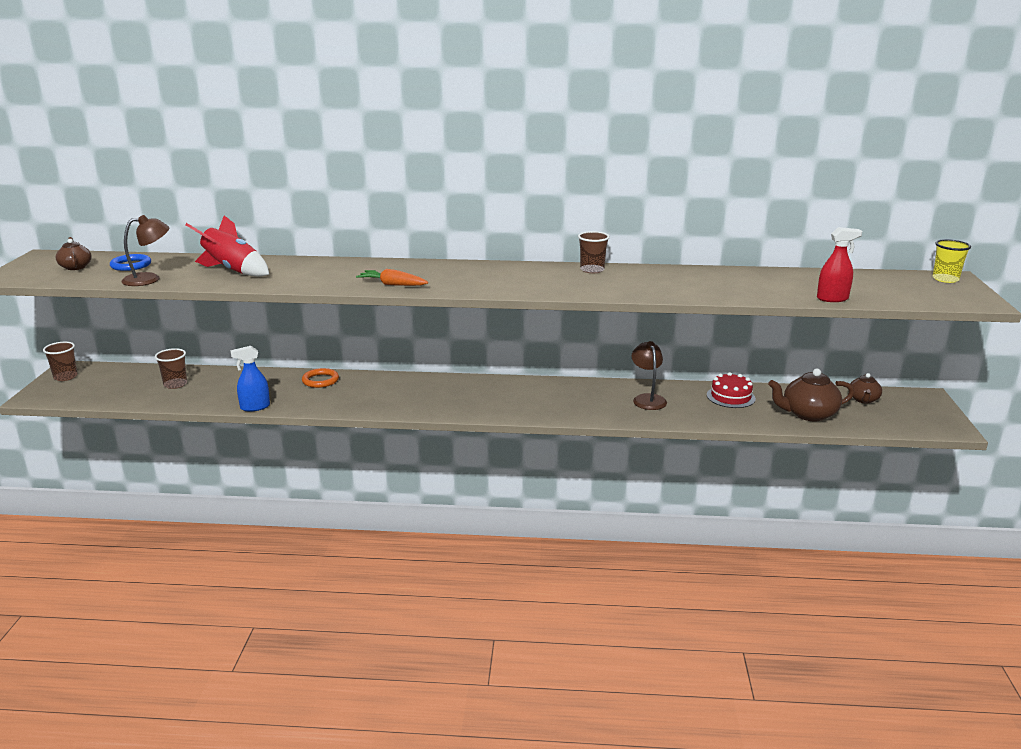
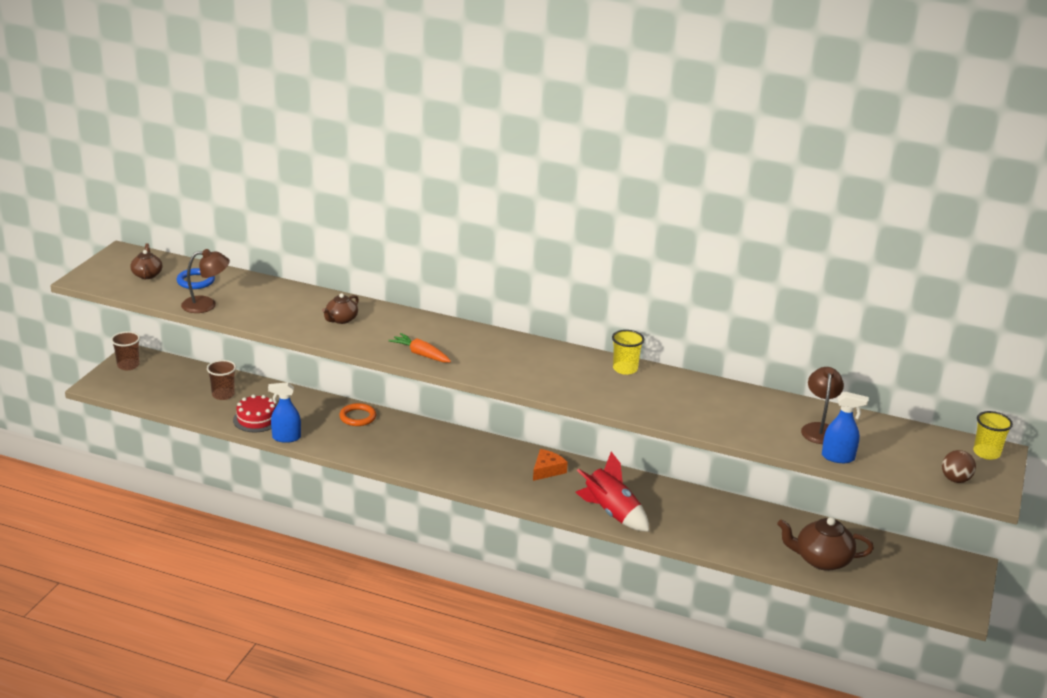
camera: 15 degrees right, 5 degrees up
(233, 271) = (283, 306): red rocket -> red rocket (611, 513)
(522, 391) = (547, 470): none -> orange cheese
(592, 270) = (625, 369): brown cup -> yellow cup
(647, 399) = (667, 506): brown lamp -> brown lamp (819, 429)
(730, 397) = (755, 522): red cake -> red cake (256, 419)
(832, 299) = (838, 457): red spray bottle -> blue spray bottle
(863, 399) = (895, 555): brown teapot -> brown teapot (341, 319)
(943, 298) = (955, 479): none -> brown ball

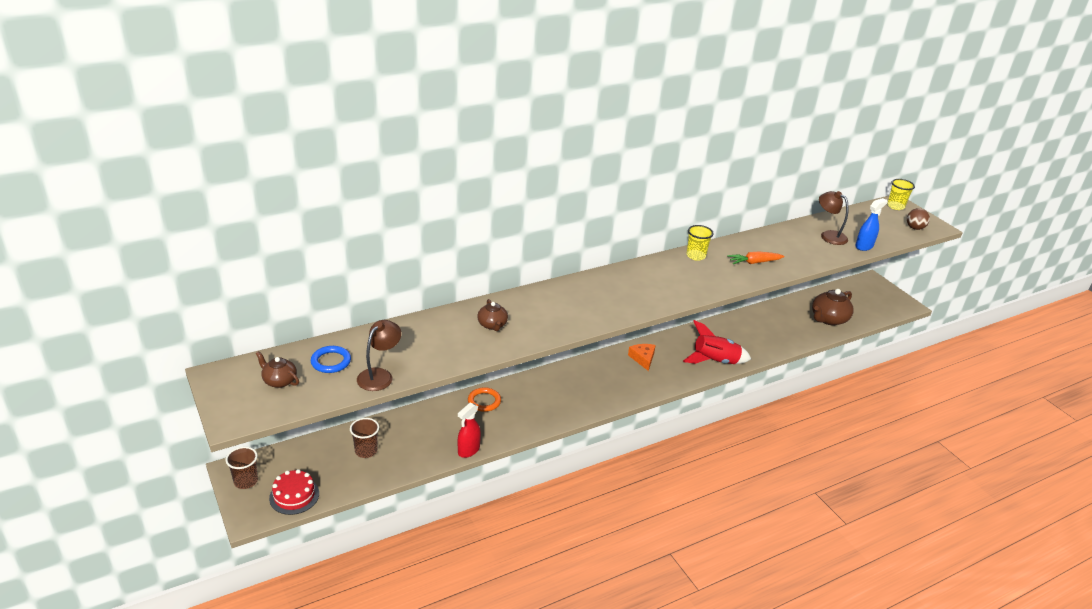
camera: 50 degrees left, 5 degrees up
(256, 419) = (424, 452): red cake -> red cake (294, 496)
(286, 438) = (468, 450): blue spray bottle -> red spray bottle
(421, 354) = (587, 317): orange carrot -> orange carrot (754, 262)

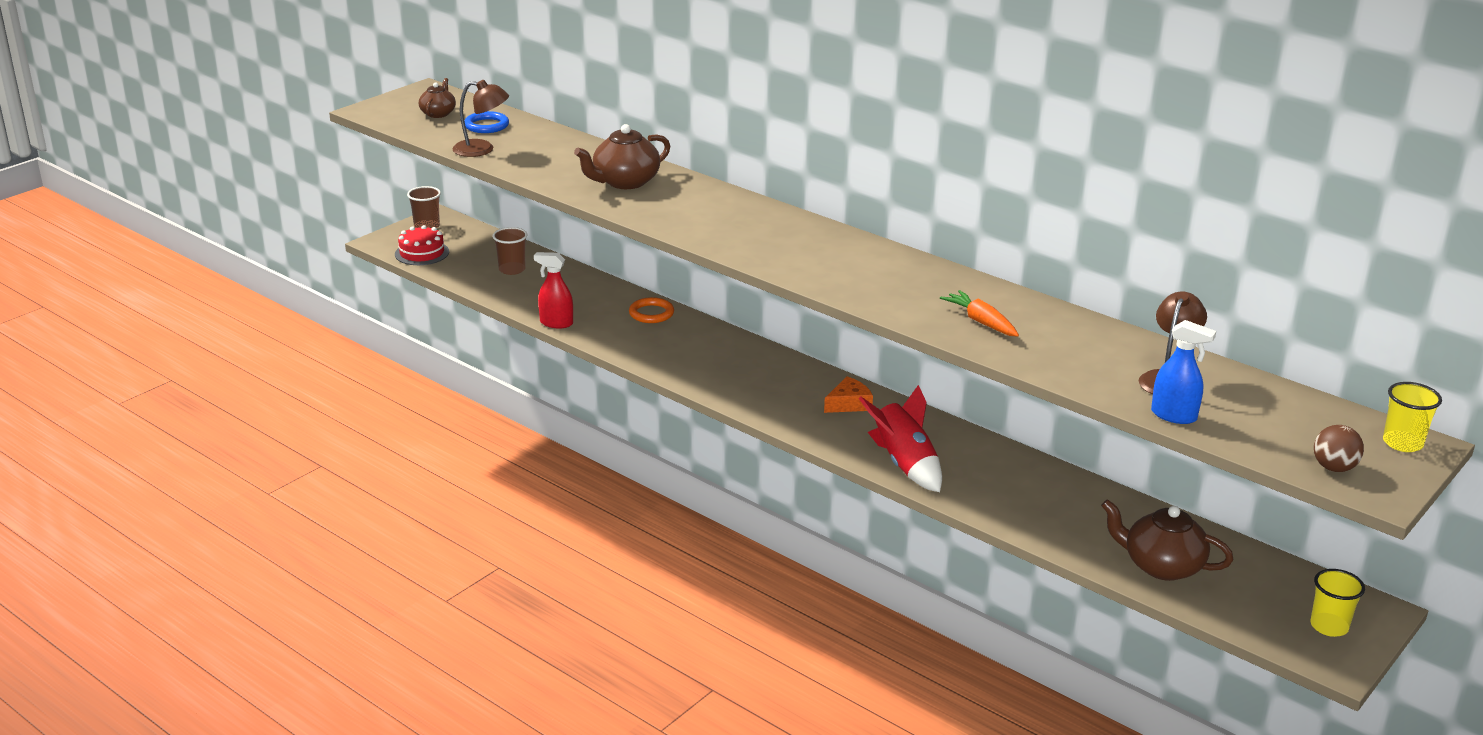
camera: 70 degrees right, 5 degrees down
(492, 325) = (625, 182): brown teapot -> brown teapot, size x1.68
(696, 256) = (943, 276): yellow cup -> yellow cup (1329, 626)

